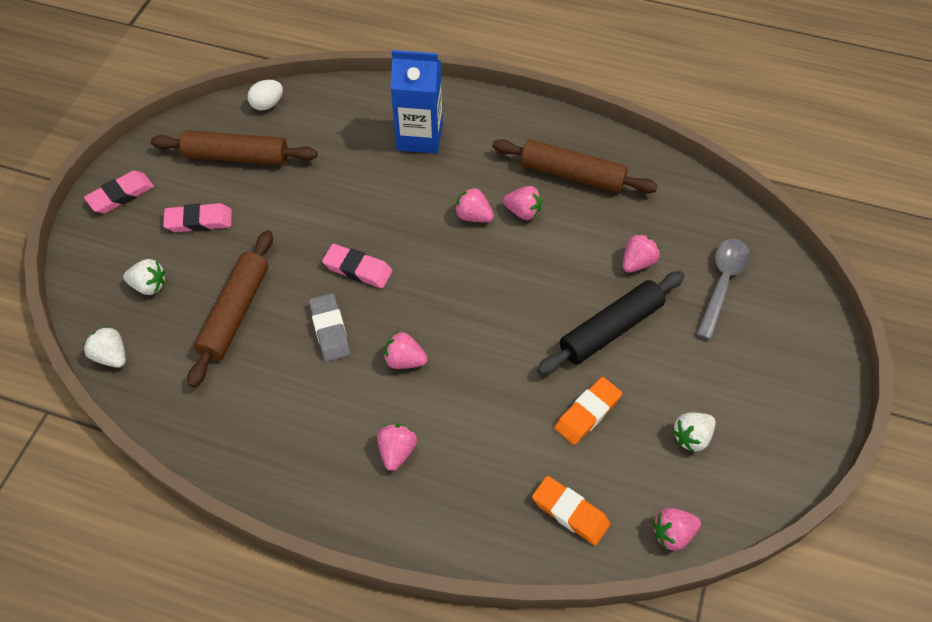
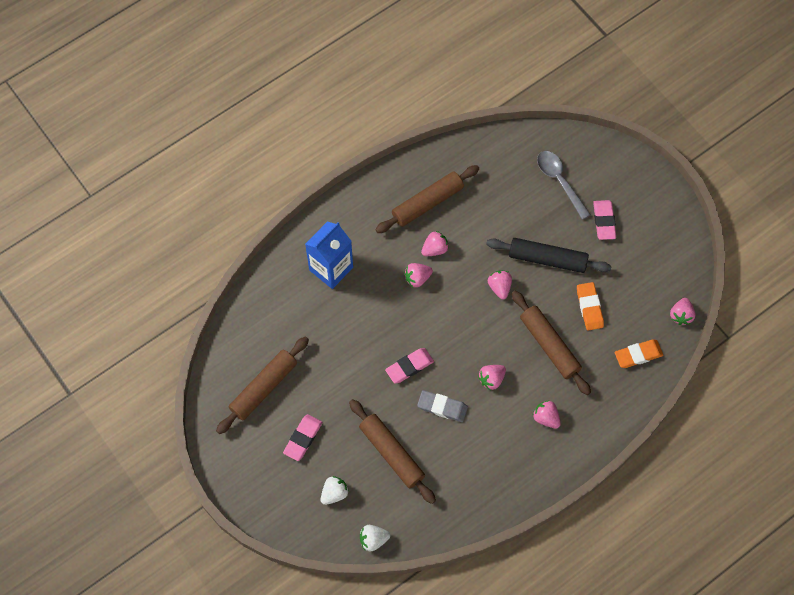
camera: 55 degrees left, 10 degrees up
(121, 195) = (244, 476): pink eraser -> pink eraser (604, 221)
(267, 104) = (230, 344): white egg -> none
(499, 398) = (549, 345): none -> brown rolling pin
(610, 329) = (547, 259): black rolling pin -> black rolling pin turned 75 degrees counterclockwise
(637, 262) = (515, 214): pink strawberry -> pink strawberry (499, 287)
(691, 437) = (637, 267): white strawberry -> none

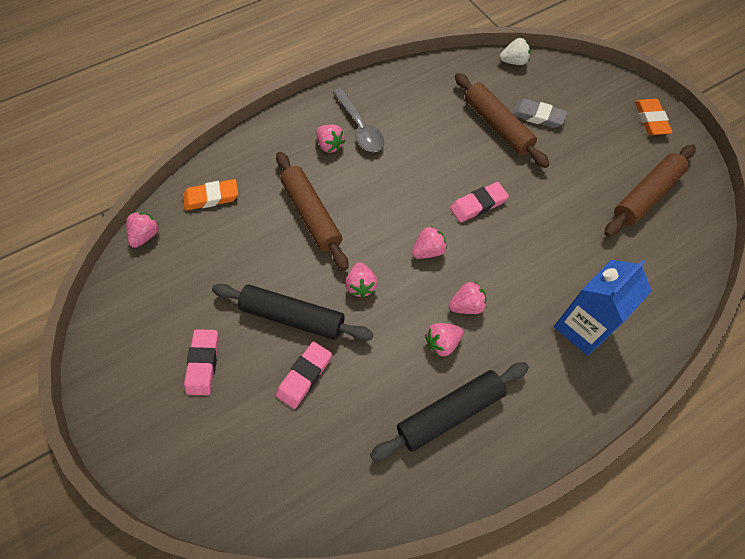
camera: 175 degrees left, 5 degrees down
(303, 438) = (593, 145): pink eraser -> pink eraser (304, 376)
(334, 493) = (555, 98): white strawberry -> none
(427, 203) = (450, 413): brown rolling pin -> black rolling pin
(442, 407) = (442, 163): grey eraser -> grey eraser (537, 116)
(491, 379) = (384, 185): pink strawberry -> pink strawberry (428, 251)
(559, 181) = (250, 431): grey spoon -> grey spoon (360, 128)
(589, 307) = (253, 253): orange eraser -> orange eraser (651, 120)

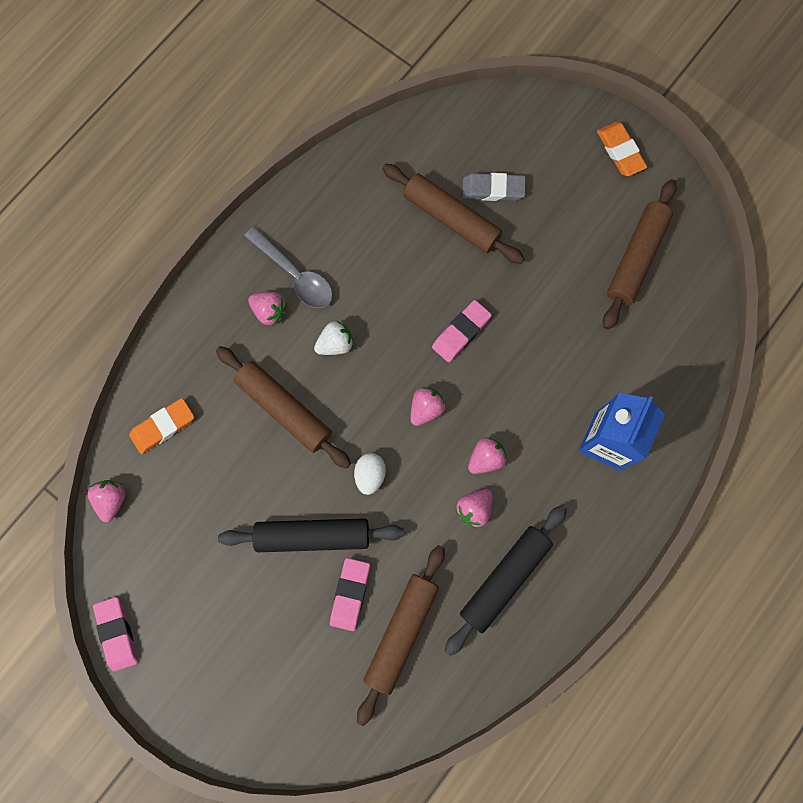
camera: 20 degrees left, 15 degrees up
(203, 363) = (243, 619): pink eraser -> pink eraser (117, 633)
(336, 426) = (401, 632): none -> brown rolling pin
(361, 286) = (370, 475): pink strawberry -> white egg
(514, 62) = (443, 116): white strawberry -> white strawberry (335, 344)

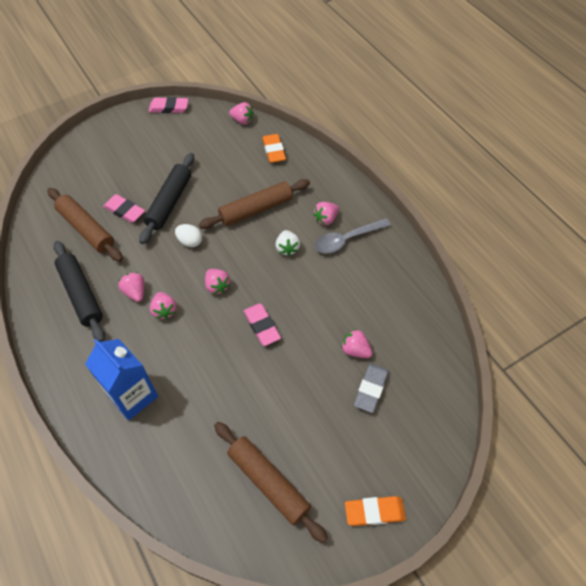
camera: 110 degrees right, 20 degrees down
(451, 218) = (355, 350): brown rolling pin -> pink strawberry

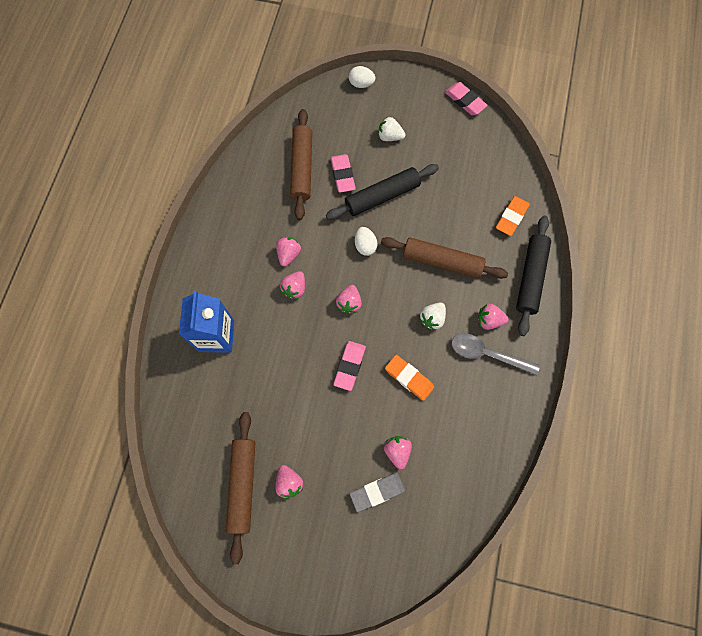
camera: 45 degrees right, 15 degrees up
(79, 146) = (361, 84): none -> white egg
(81, 294) = (252, 222): black rolling pin -> black rolling pin (530, 278)
(136, 163) = (390, 136): none -> white strawberry
(242, 120) = (514, 164): pink strawberry -> pink strawberry (289, 482)
(374, 512) = (289, 578): orange eraser -> orange eraser (409, 378)

